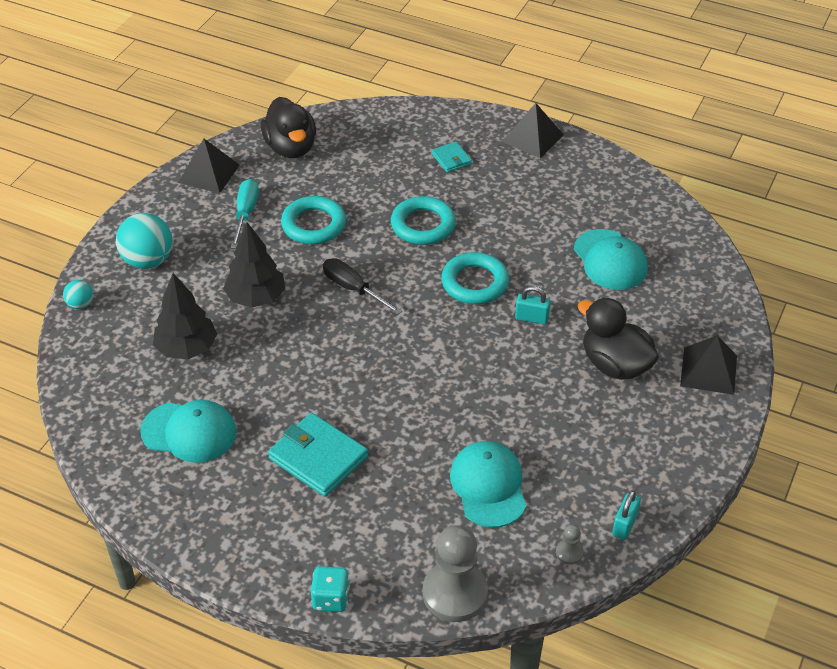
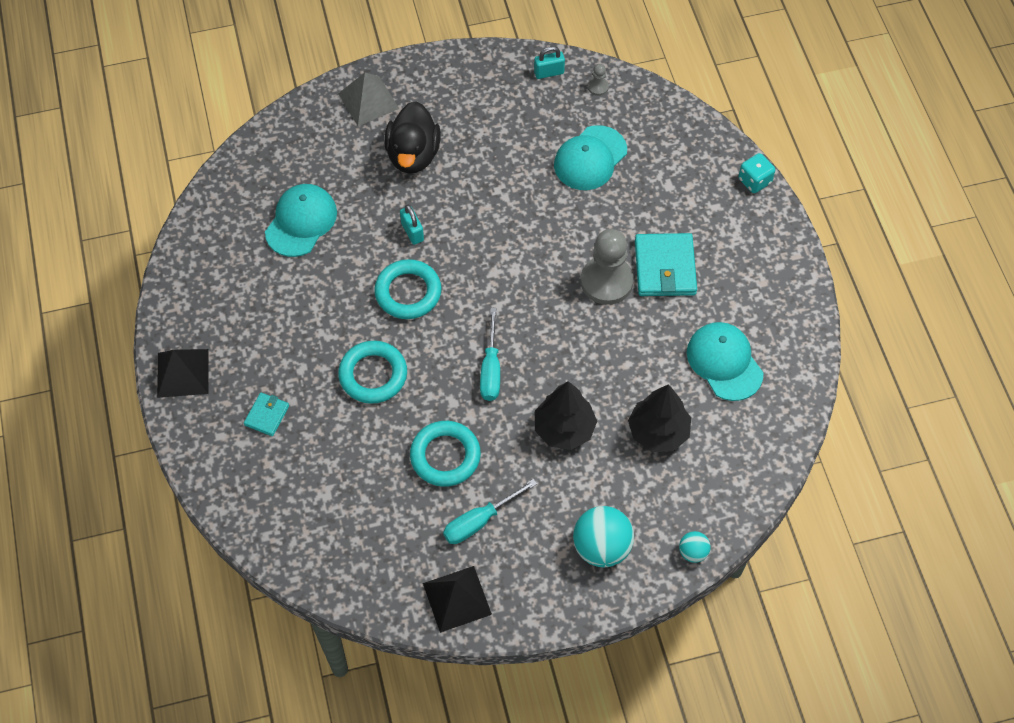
camera: 130 degrees left, 15 degrees up
(291, 148) = (362, 559): black duck -> none
(353, 289) = (491, 369): black screwdriver -> turquoise screwdriver
(455, 593) = (685, 123): grey pawn -> grey pawn (606, 281)
(708, 370) = (368, 101): black pyramid -> grey pyramid

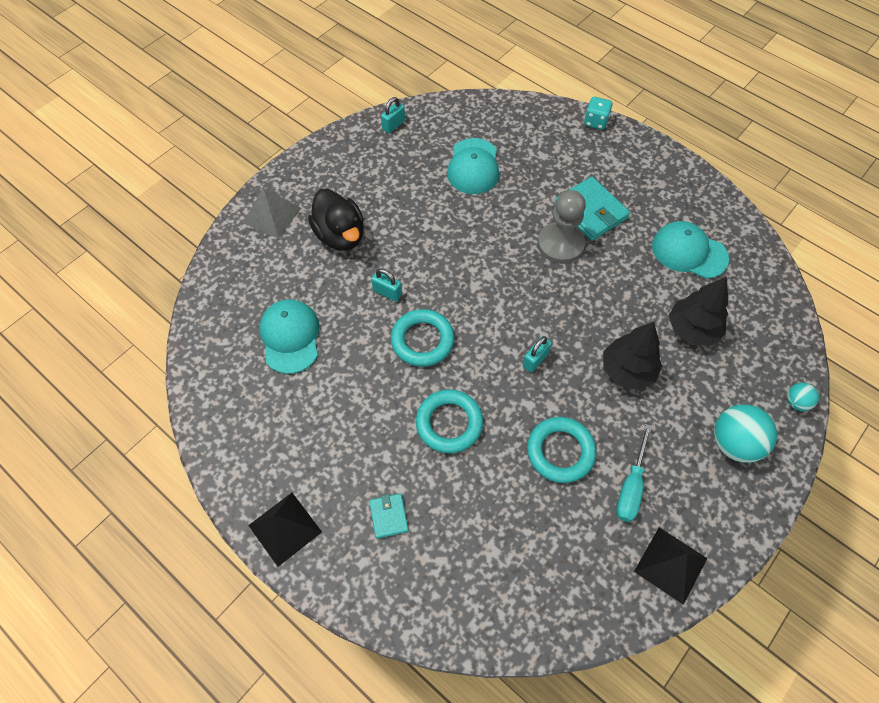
camera: 35 degrees left, 0 degrees up
(491, 369) = (535, 360): turquoise screwdriver -> turquoise padlock
(598, 87) = (436, 117): grey pawn -> none

